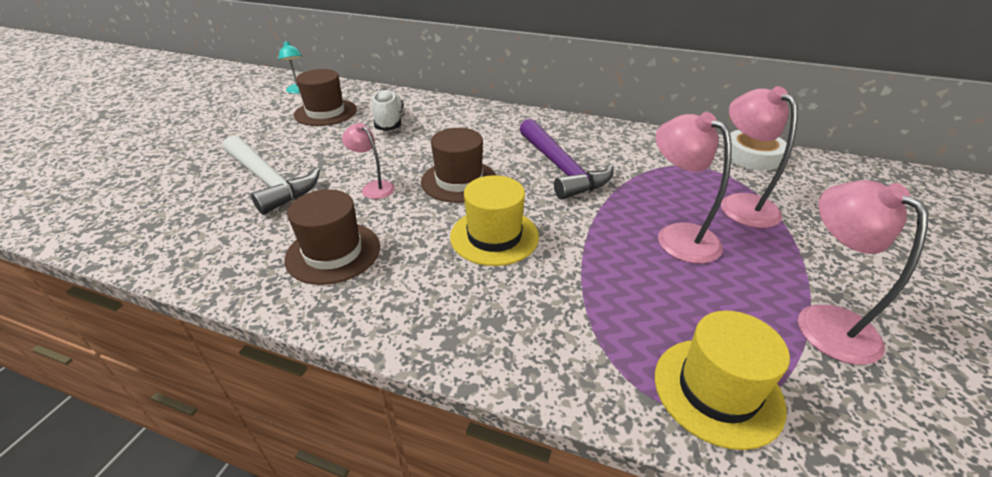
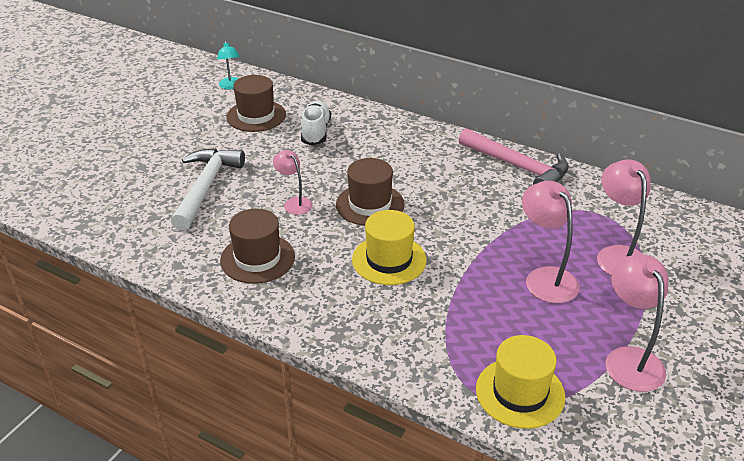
camera: 10 degrees right, 0 degrees up
(269, 181) = (205, 187): white hammer -> white hammer turned 135 degrees counterclockwise
(561, 168) = (466, 201): purple hammer -> none
(600, 133) = (518, 167): none -> pink hammer
(752, 156) = (657, 207): white tape -> none

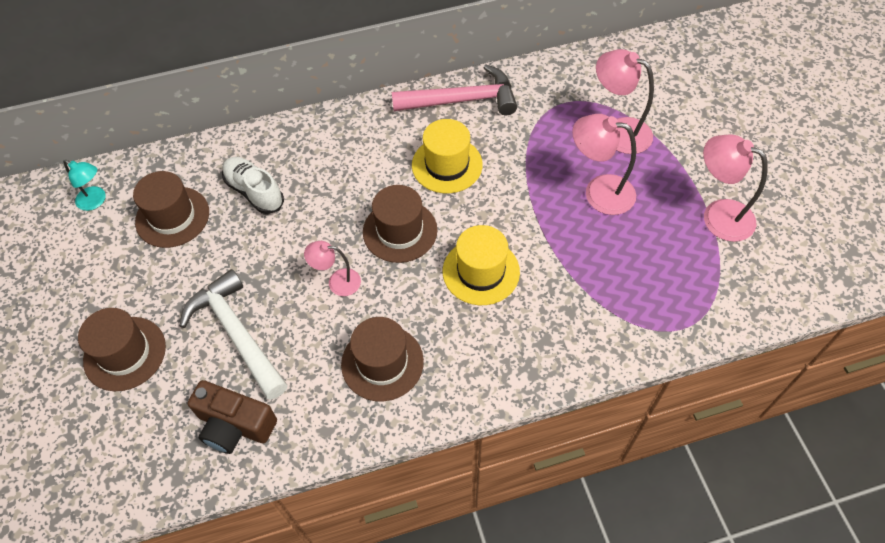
camera: 45 degrees left, 20 degrees up
(141, 225) = (235, 425): none -> brown camera
(143, 157) = (125, 353): none -> brown hat
(520, 393) = (692, 303): yellow hat -> yellow hat (447, 165)

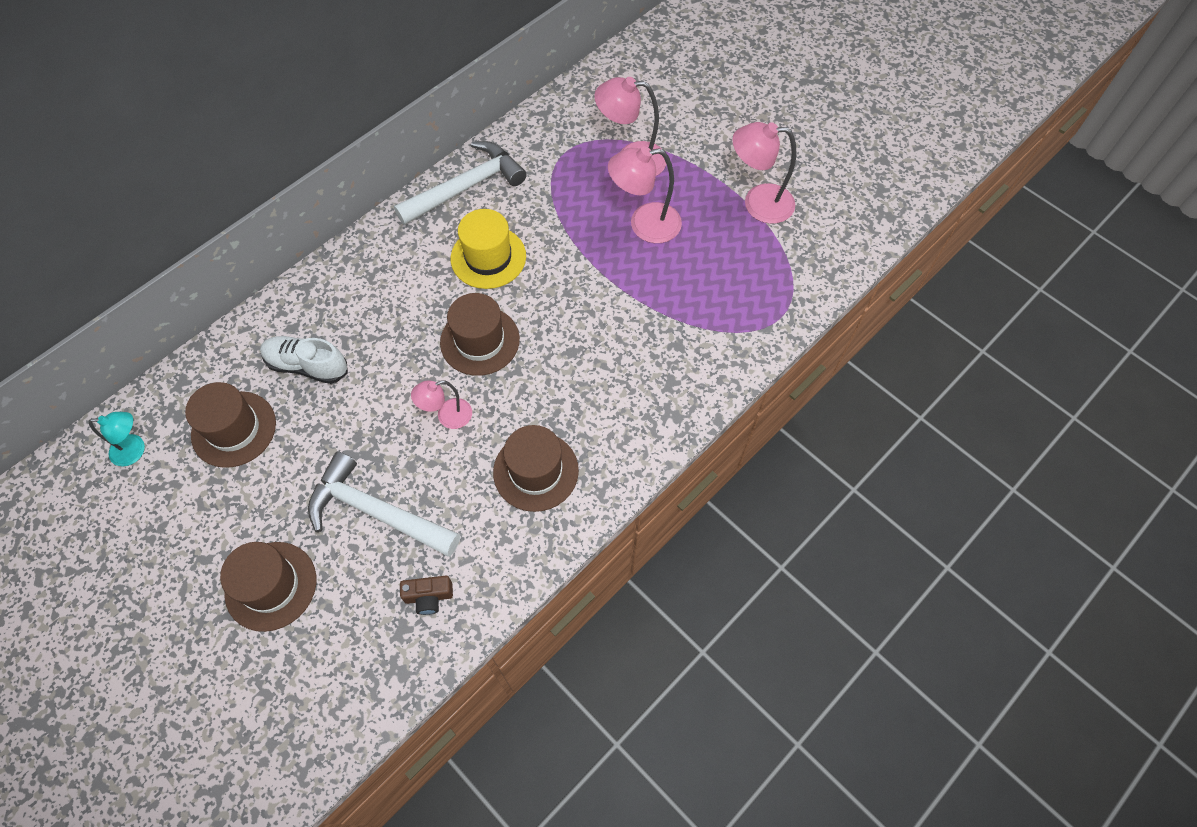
camera: 30 degrees left, 5 degrees up
(235, 425) = (429, 597): brown camera -> brown camera, size x0.58
(462, 100) = (466, 187): pink hammer -> white hammer
(481, 271) = (578, 345): yellow hat -> none

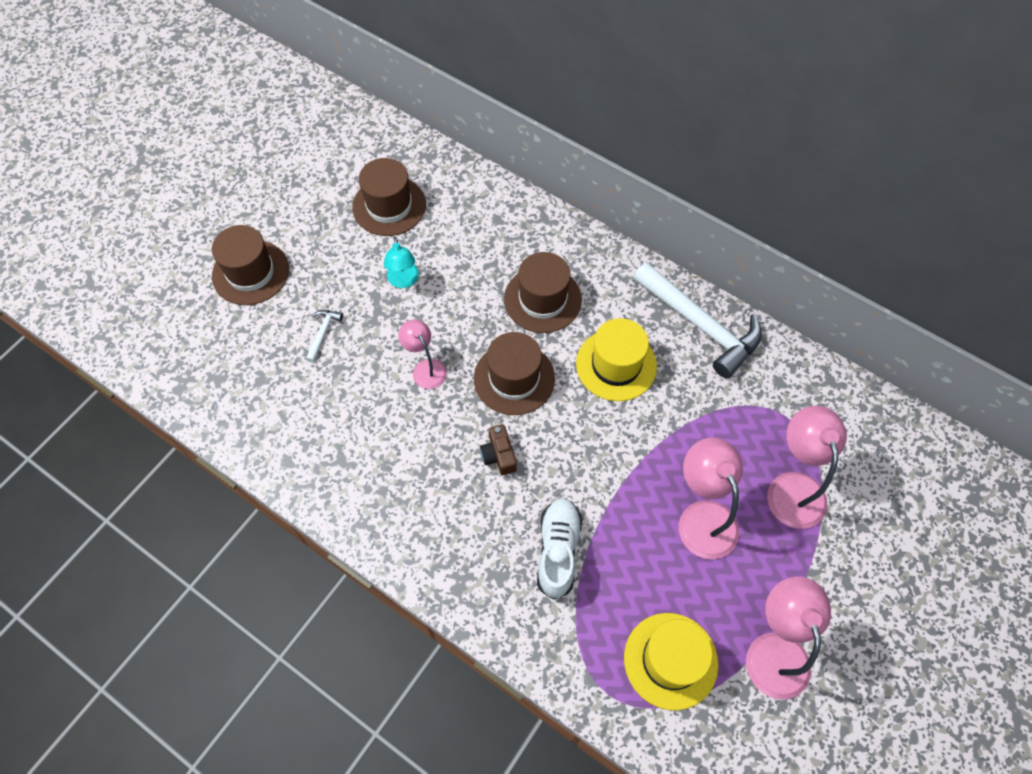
camera: 80 degrees right, 0 degrees up
(135, 450) = (361, 145): turquoise lamp -> turquoise lamp (403, 281)
(307, 365) = (460, 242): white shoe -> white shoe (558, 550)
(377, 512) = (323, 333): white hammer -> white hammer, size x0.41
(429, 597) = (247, 393): brown camera -> brown camera (499, 455)
(536, 471) = (377, 458): brown hat -> brown hat (542, 299)
(758, 271) = (670, 660): none -> yellow hat

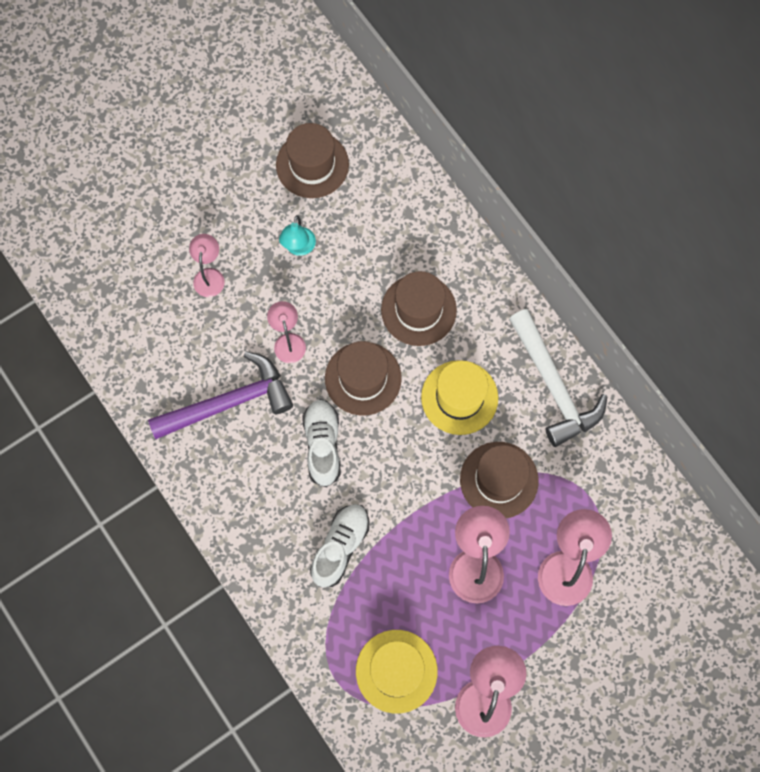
camera: 20 degrees right, 10 degrees up
(250, 272) = (164, 192): brown hat -> brown hat (499, 480)
(323, 333) = (209, 276): white hammer -> pink lamp
(386, 446) = (229, 402): none -> purple hammer
(499, 455) = (322, 445): brown camera -> white shoe

